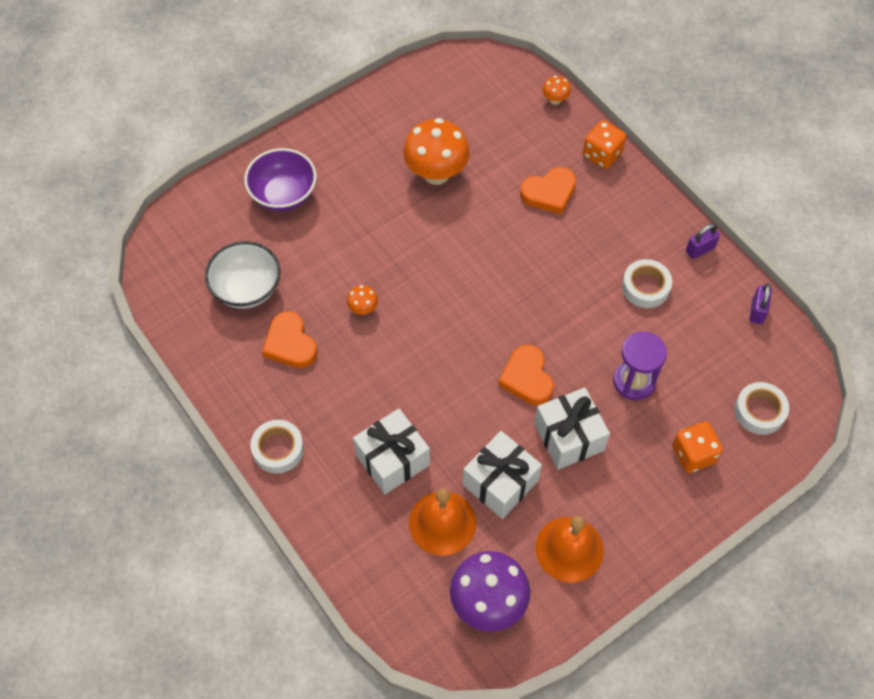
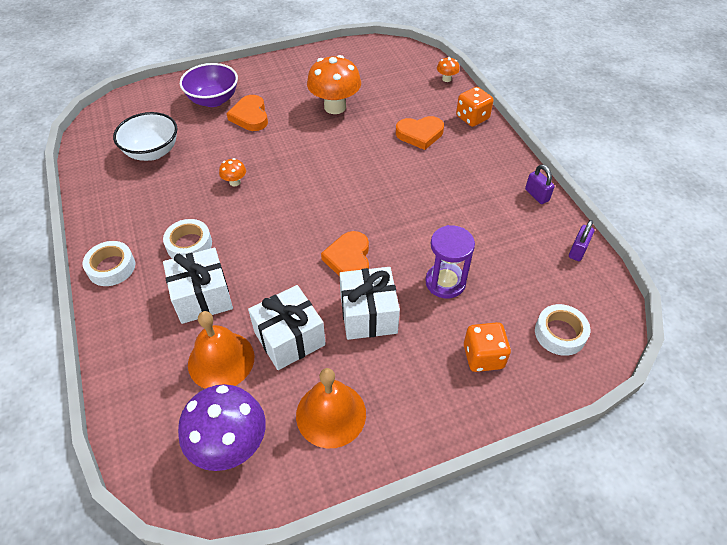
camera: 15 degrees right, 10 degrees down
(290, 344) = (164, 194): orange heart -> orange heart (250, 116)
(645, 287) = (479, 213): white tape -> white tape (189, 244)
(700, 249) = (536, 195): purple padlock -> purple padlock turned 75 degrees clockwise

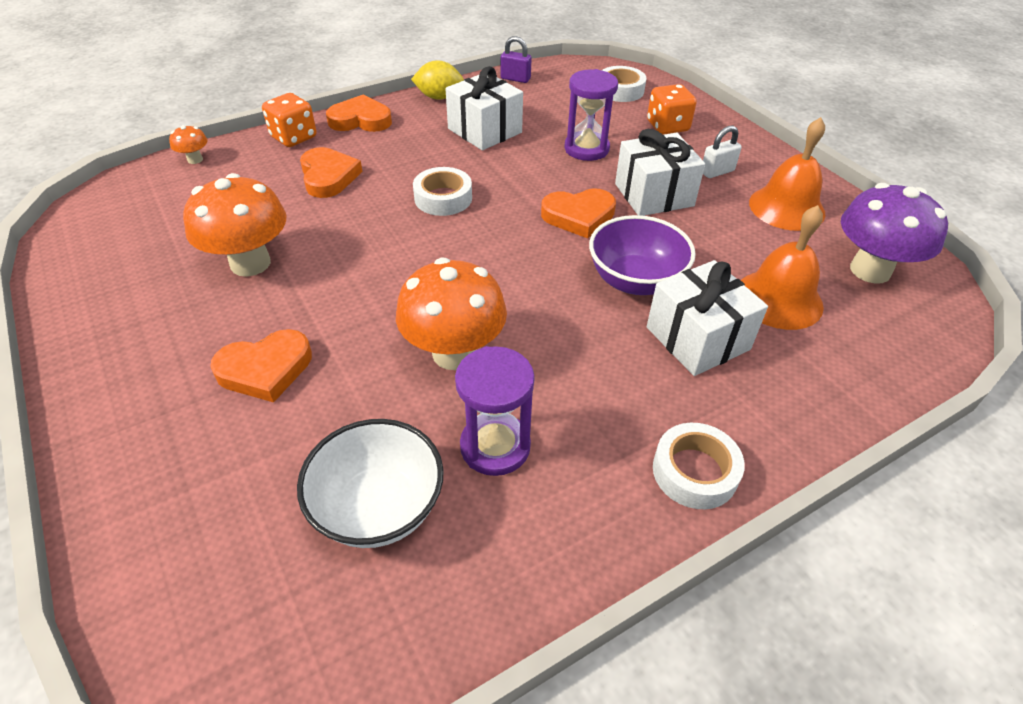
camera: 100 degrees left, 5 degrees down
(166, 192) = (495, 446): none -> purple hourglass
(189, 244) = (608, 378): white tape -> white tape (443, 198)
(213, 100) = (198, 443): purple bowl -> purple bowl (635, 281)
(235, 182) = (454, 353): orange mushroom -> orange mushroom, size x2.23
(289, 338) = (716, 248): white gift -> white gift (485, 130)
(397, 375) = (717, 172): none -> white padlock
(497, 149) = (360, 120): none -> orange heart
(536, 195) = (439, 97): purple padlock -> yellow lemon

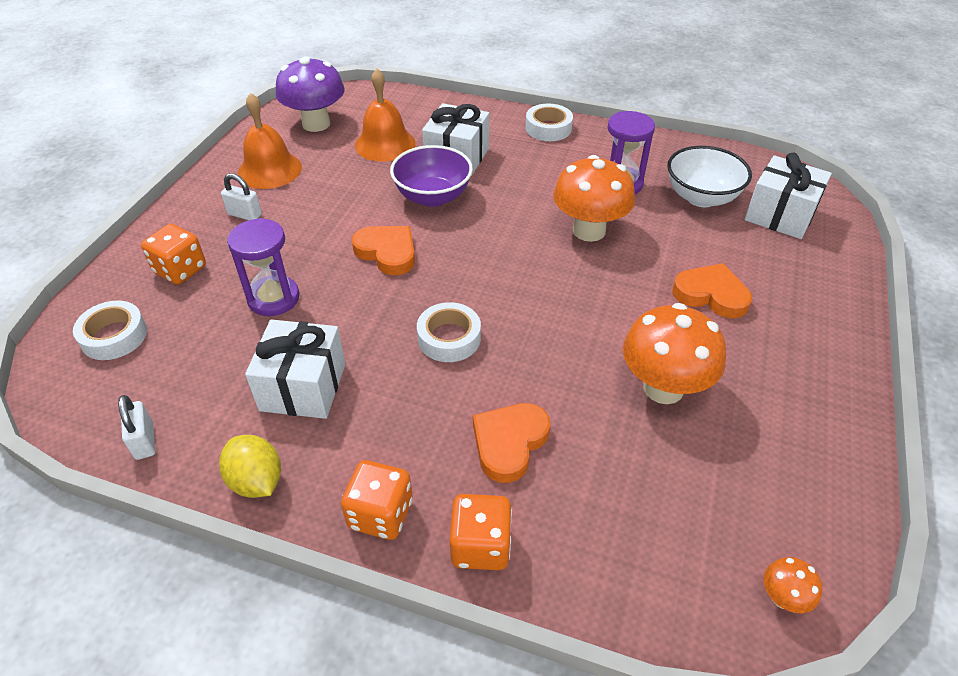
camera: 130 degrees left, 0 degrees up
(195, 159) = (622, 601): orange mushroom -> orange mushroom (782, 598)
(360, 120) = (380, 514): orange heart -> orange dice
(515, 79) = (144, 441): purple padlock -> white padlock
(654, 195) = (315, 230): white gift -> white gift (780, 215)

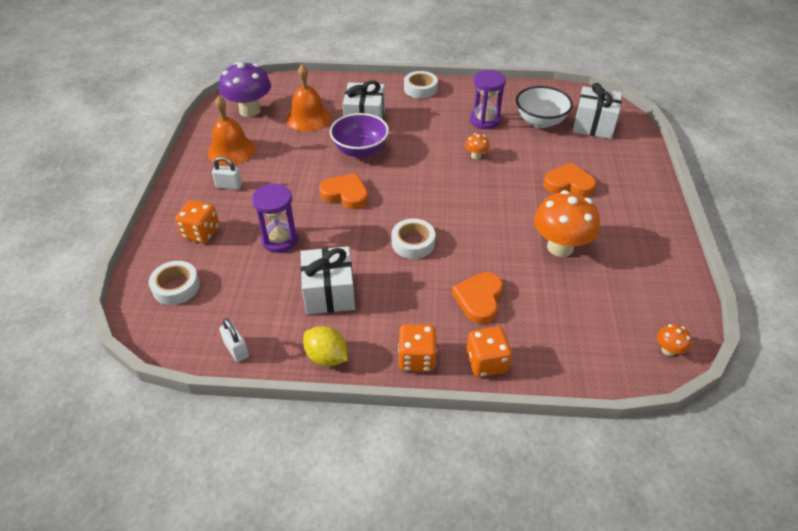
camera: 15 degrees left, 0 degrees up
(589, 230) = (476, 156): orange mushroom -> orange mushroom, size x0.45

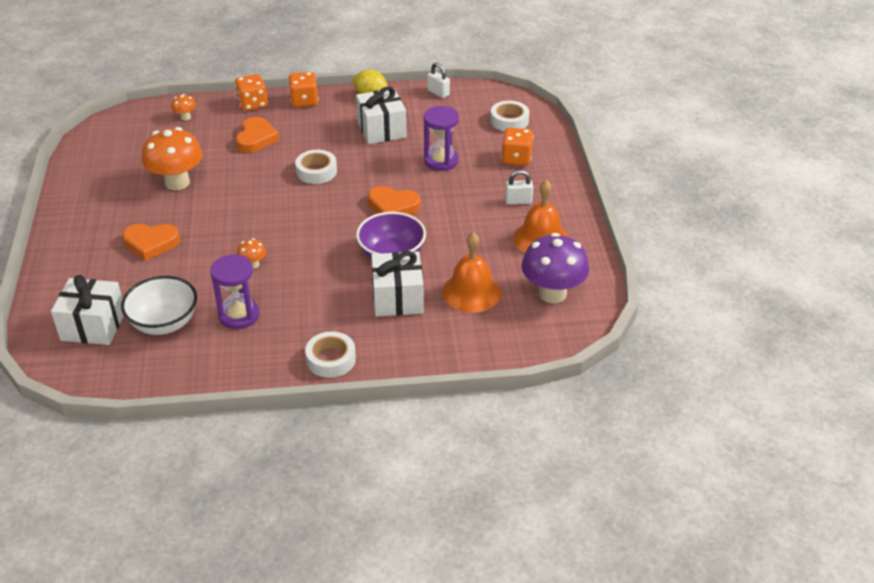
camera: 170 degrees right, 5 degrees down
(668, 350) = (111, 124): orange mushroom -> orange mushroom (185, 117)

